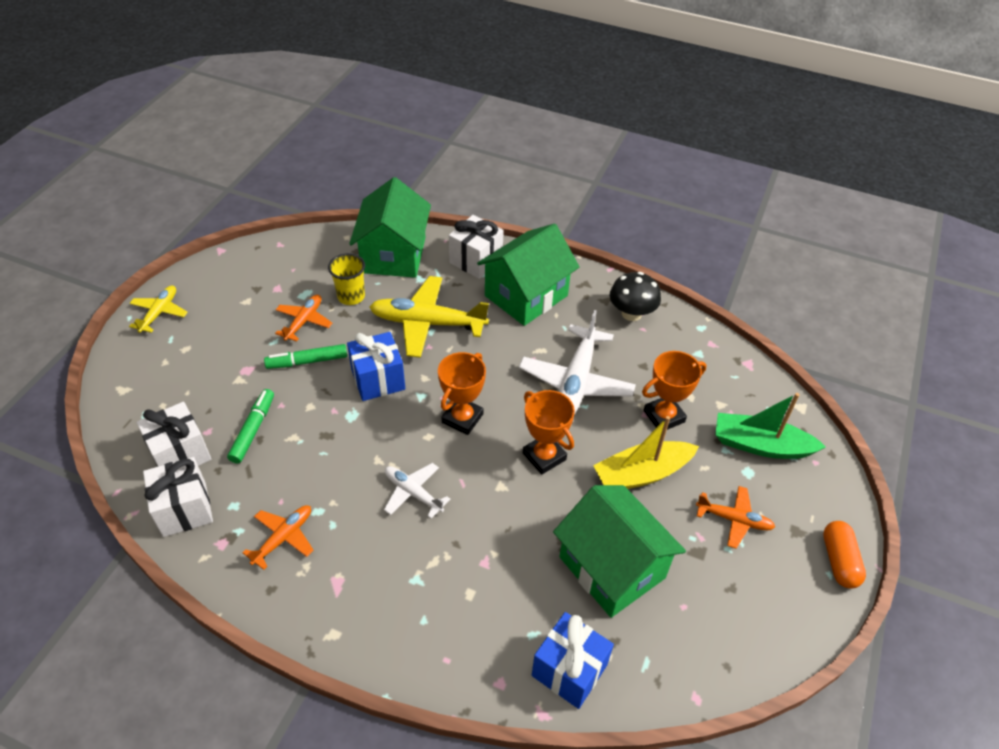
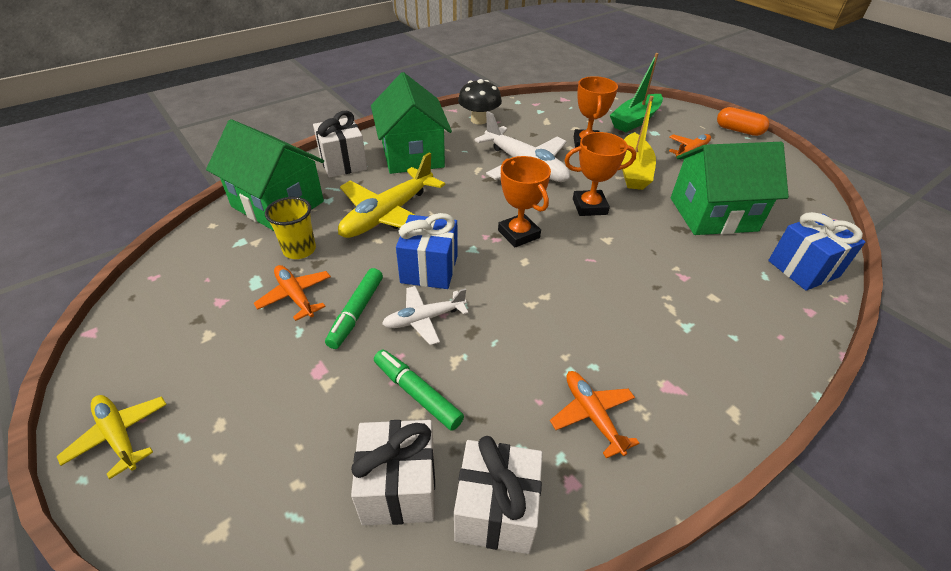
camera: 60 degrees left, 5 degrees down
(413, 493) = (585, 293): white plane -> white plane (424, 319)

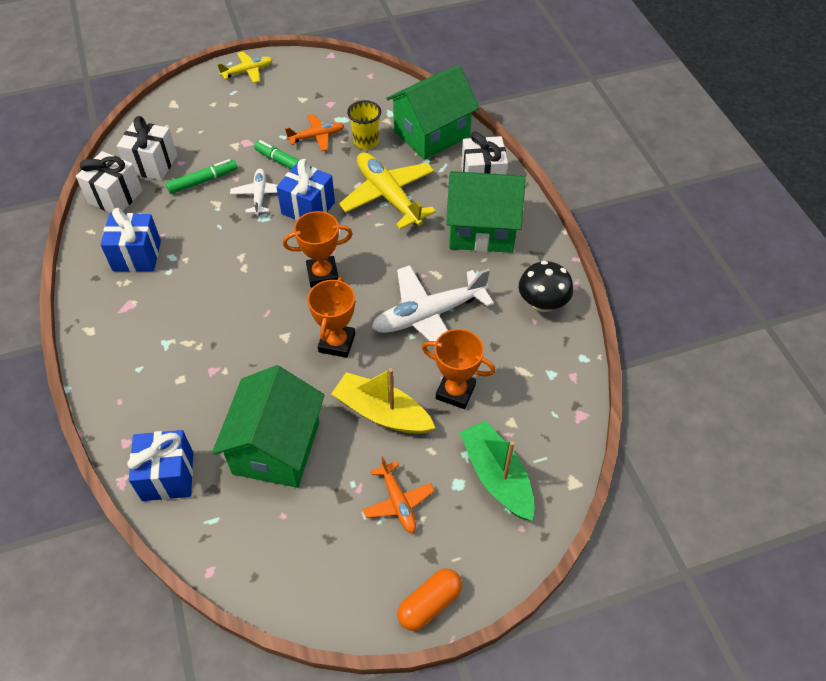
camera: 110 degrees right, 10 degrees up
(592, 415) = (137, 256): orange plane -> blue gift

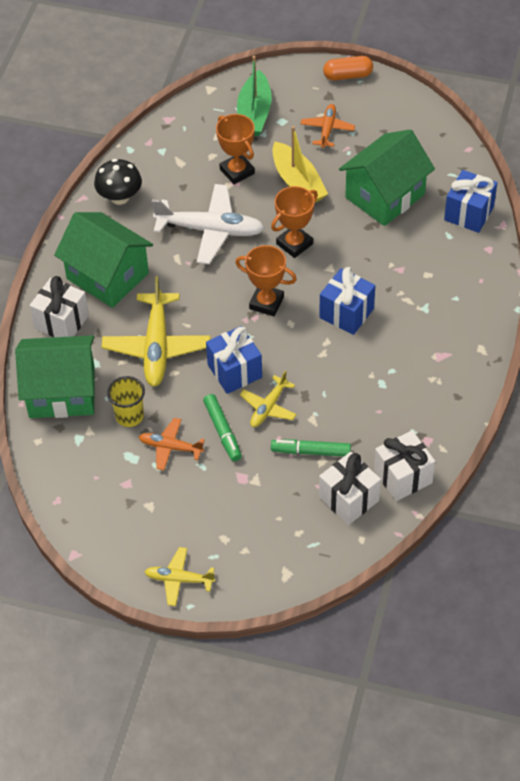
camera: 145 degrees left, 0 degrees up
(137, 256) = (412, 400): blue gift -> blue gift (346, 313)
(259, 195) = (268, 407): white plane -> yellow plane

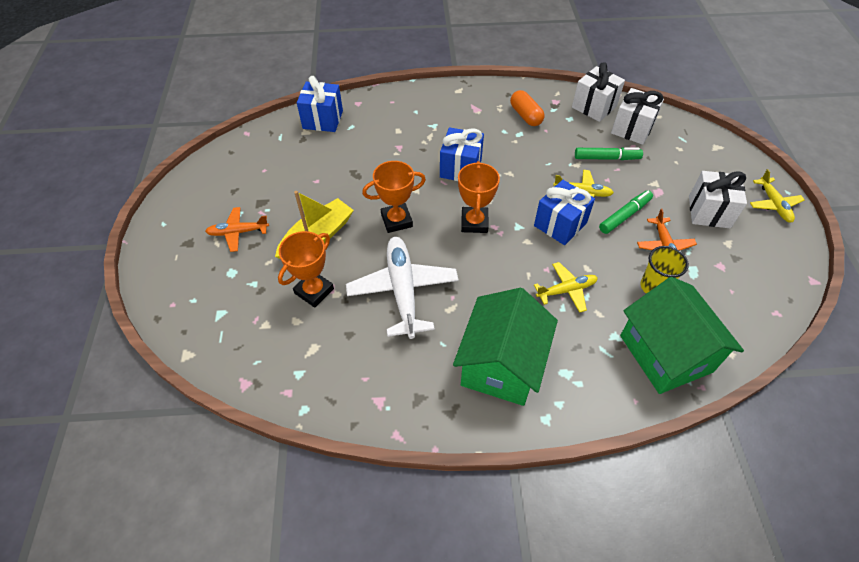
camera: 110 degrees left, 0 degrees up
(62, 322) = (582, 388): white gift -> white gift (709, 212)
(120, 197) = (384, 393): black mushroom -> none
(157, 347) = (566, 290): yellow plane -> yellow plane, size x0.55
(254, 113) = (223, 300): green boat -> none
(294, 244) = (396, 220): orange trophy -> orange trophy turned 45 degrees counterclockwise
(311, 451) = (606, 158): green marker -> green marker turned 75 degrees counterclockwise
(348, 75) = (155, 234): orange capsule -> orange capsule (525, 115)
(385, 196) = (317, 173): green house -> none

